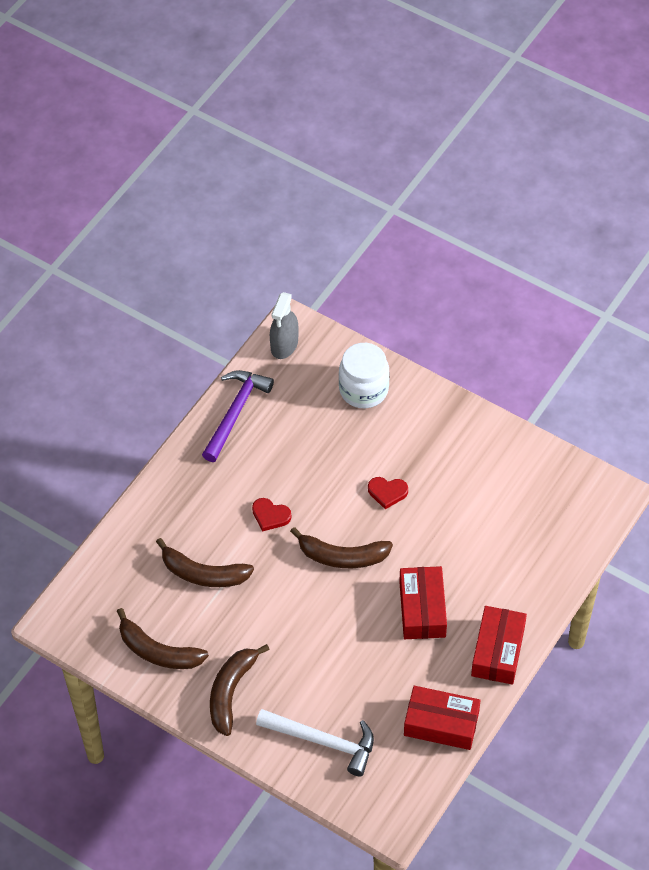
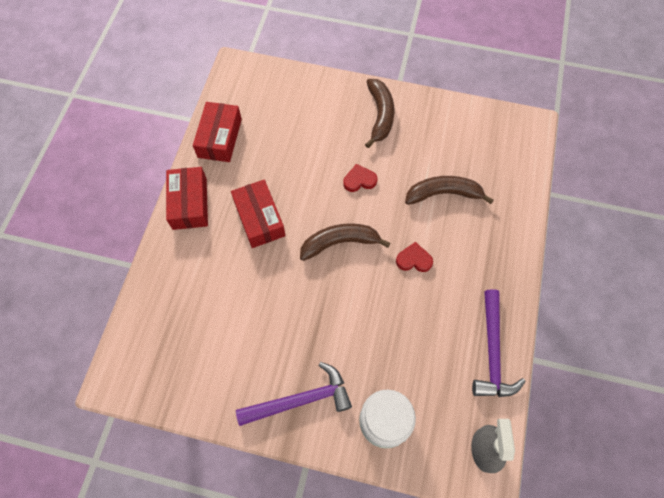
camera: 160 degrees right, 10 degrees up
(158, 651) = (446, 127): brown banana -> none
(323, 742) = (301, 102): white hammer -> none
(387, 492) = (323, 314): red heart -> red heart (359, 180)
(435, 428) = (300, 400): none -> purple hammer
(441, 724) = (220, 138): red box -> red box turned 75 degrees counterclockwise

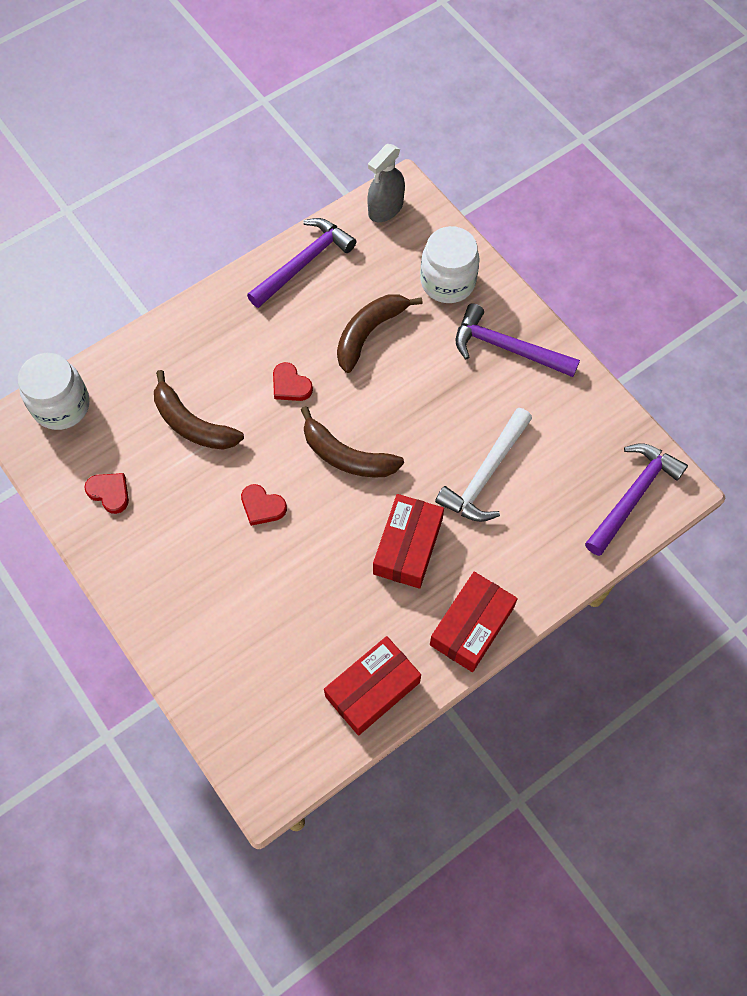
camera: 140 degrees left, 0 degrees up
(140, 354) = (633, 496): none -> purple hammer
(246, 295) = (485, 474): none -> white hammer
(380, 115) = (161, 566): brown banana -> brown banana (369, 333)
(445, 128) = (109, 493): none -> red heart
(522, 150) = (61, 405): none -> white jar

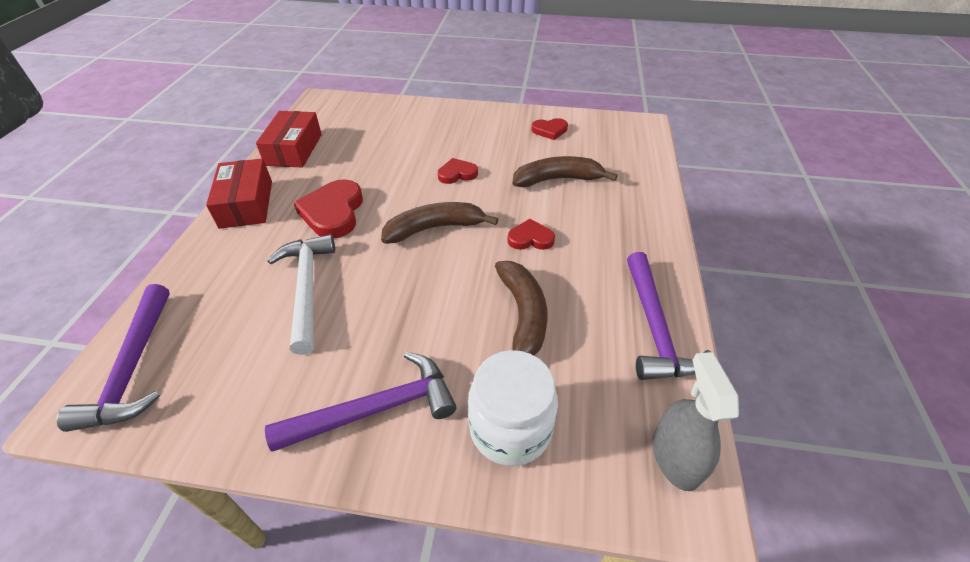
camera: 135 degrees right, 20 degrees down
(61, 405) = (638, 142): white jar -> none
(408, 546) = (333, 212): red box -> red heart

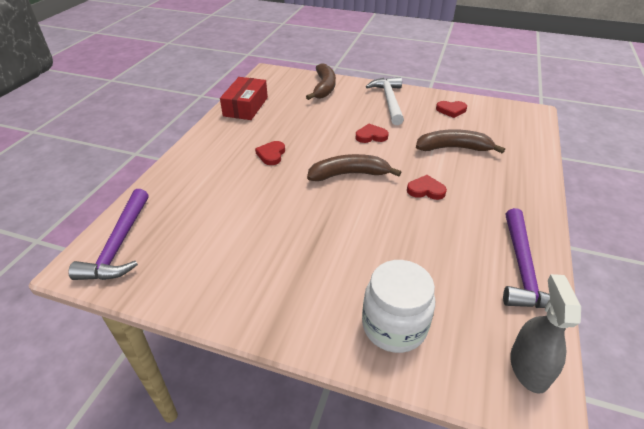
camera: 10 degrees right, 5 degrees down
(246, 204) = (207, 142): red box -> none
(307, 288) = (247, 206): white hammer -> white hammer (389, 101)
(333, 212) = (271, 155): red heart -> red heart, size x0.58
(376, 409) = (291, 297): purple hammer -> none
(522, 316) = (413, 247): brown banana -> brown banana (324, 87)

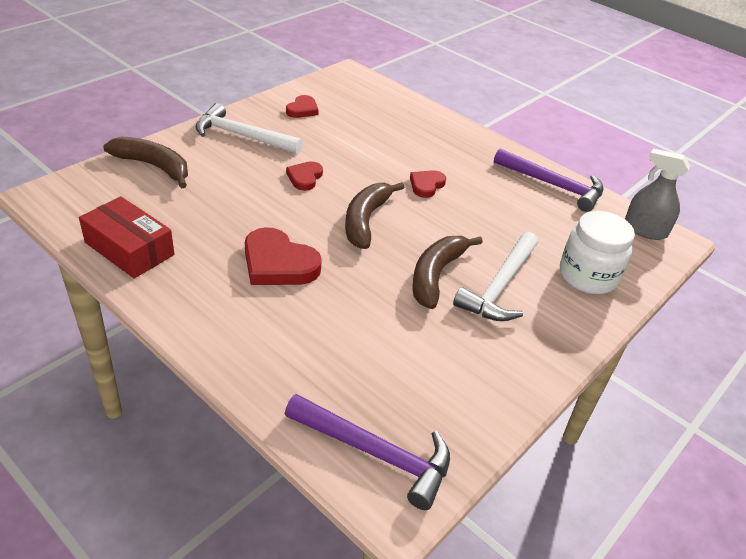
camera: 70 degrees left, 0 degrees up
(271, 155) = (278, 263): red heart -> red heart, size x1.74
(328, 265) = (500, 286): none -> white hammer
(453, 148) = (372, 140): brown banana -> brown banana (436, 275)

